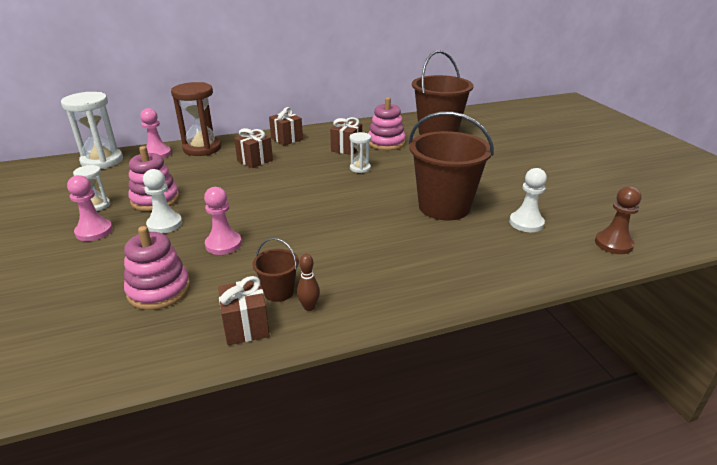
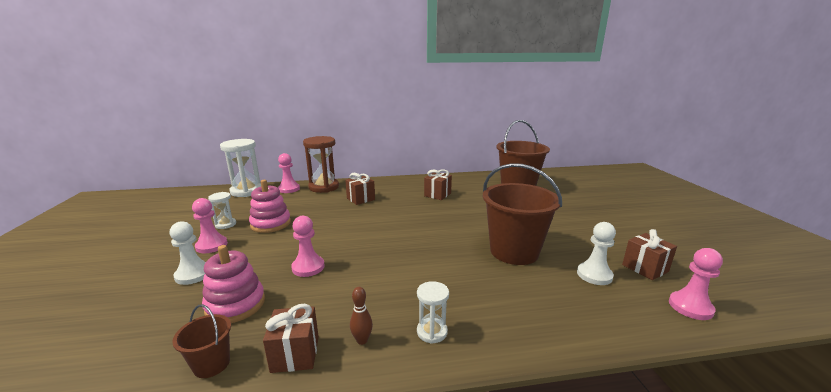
camera: 10 degrees right, 10 degrees down
(164, 224) = (268, 245): white pawn -> white pawn (193, 274)
(279, 292) = (339, 320): brown bucket -> brown bucket (212, 364)
(287, 139) = (391, 184): brown gift -> brown gift (645, 268)
(360, 168) = (445, 211): white hourglass -> white hourglass (432, 332)
(386, 143) = (472, 192): pink stacking toy -> none
(613, 244) = (690, 307): brown pawn -> pink pawn

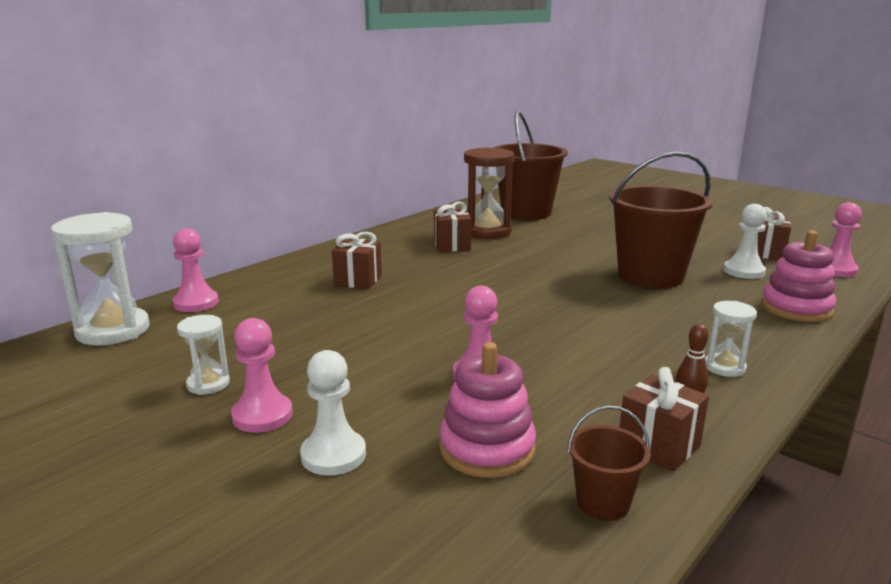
camera: 40 degrees left, 0 degrees up
(271, 224) = (292, 354): pink stacking toy -> pink stacking toy (796, 308)
(324, 187) = (256, 283): brown hourglass -> brown hourglass (487, 232)

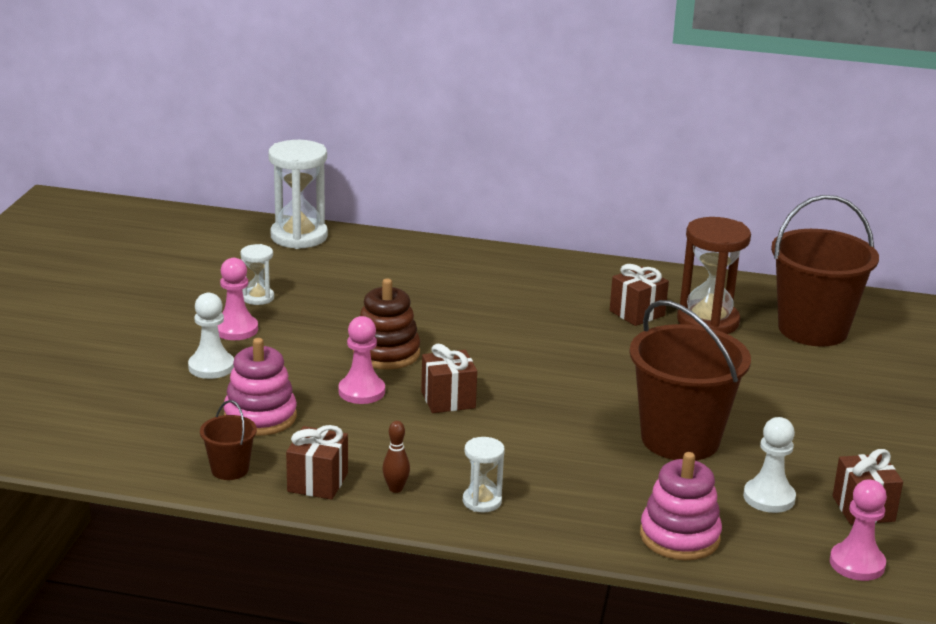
camera: 60 degrees right, 5 degrees up
(196, 303) = (372, 246): pink pawn -> none
(358, 280) = (490, 293): brown gift -> brown gift (448, 400)
(414, 345) = (386, 353): none -> brown stacking toy

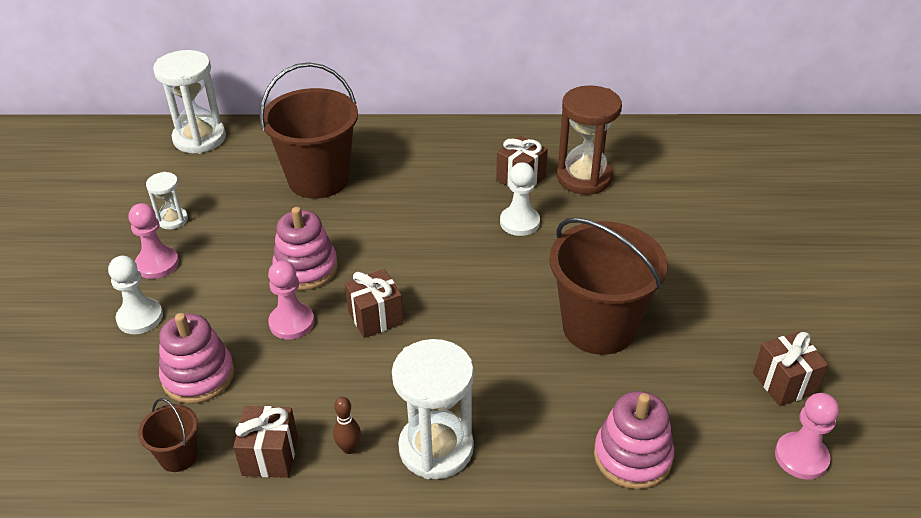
camera: 10 degrees left, 15 degrees up
(386, 353) = (306, 268): brown stacking toy -> pink stacking toy
(482, 501) = (436, 448): white hourglass -> white hourglass, size x1.93
(769, 497) = (698, 386): white pawn -> white pawn (519, 222)
(812, 329) = (674, 171): brown bucket -> brown bucket (318, 179)

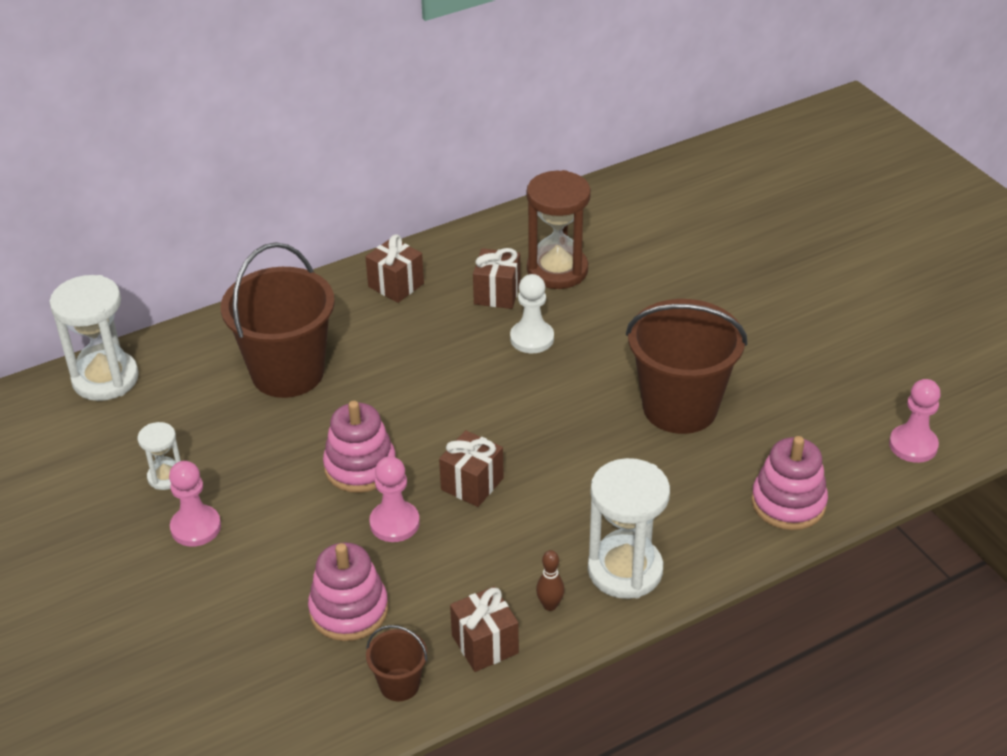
camera: 30 degrees left, 0 degrees up
(140, 317) = (232, 585): white pawn -> none
(784, 383) = (861, 391): brown gift -> brown gift (396, 285)

